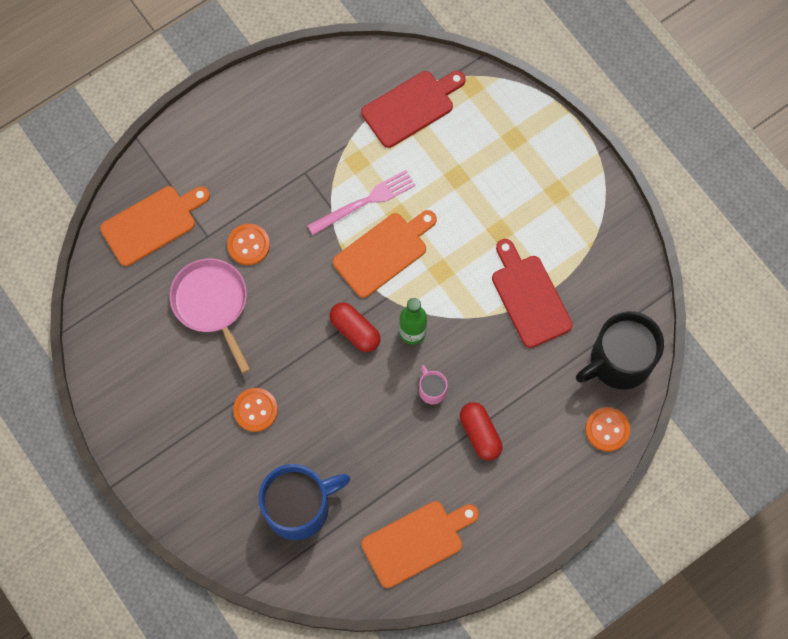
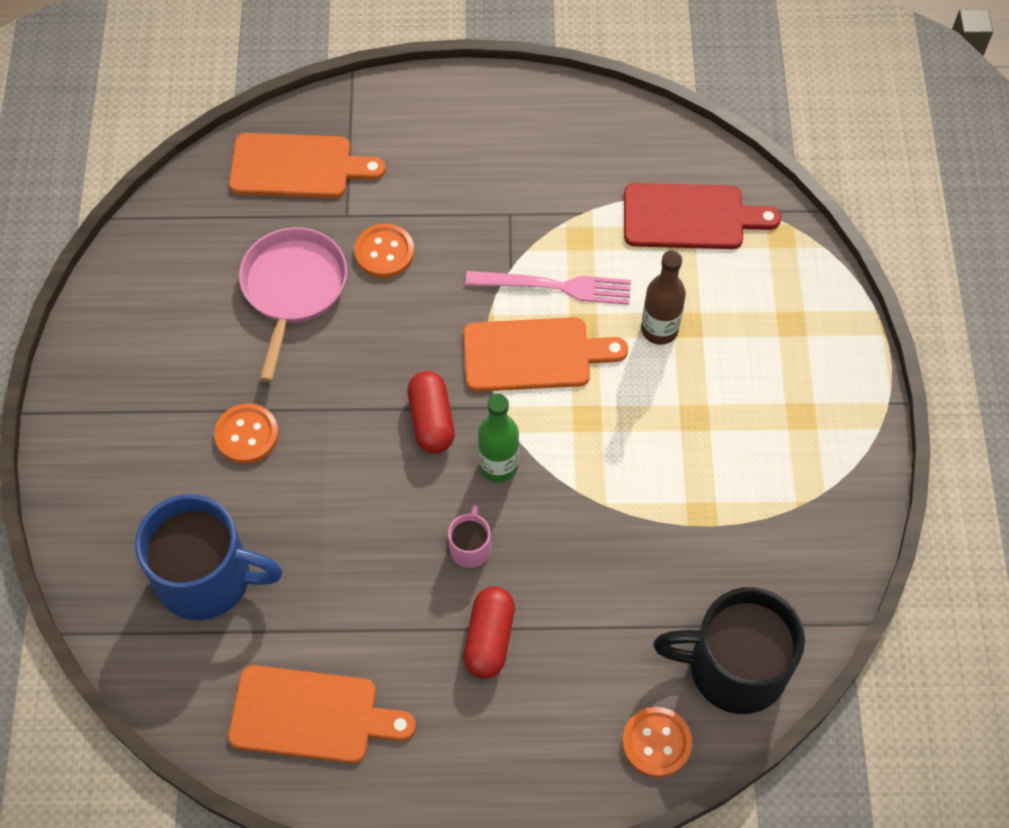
camera: 35 degrees right, 10 degrees down
(443, 190) = (659, 330): none -> brown bottle
(529, 297) = (674, 516): red cutting board -> none

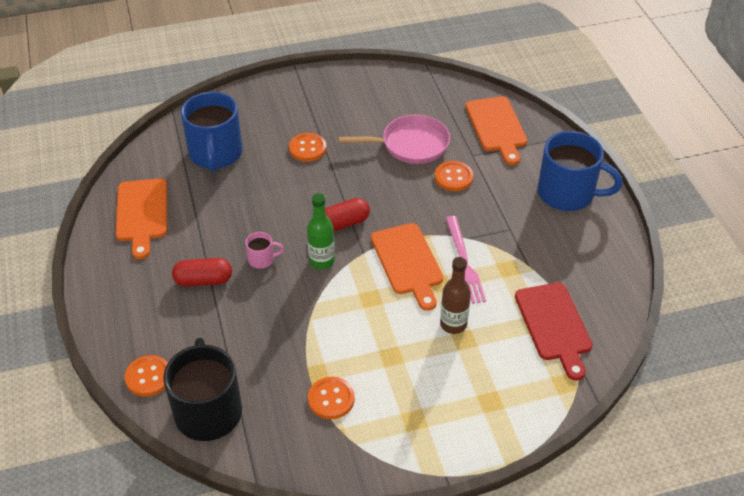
camera: 75 degrees right, 15 degrees down
(465, 125) = (568, 193): none -> blue mug
(748, 506) = (331, 399): none -> orange button

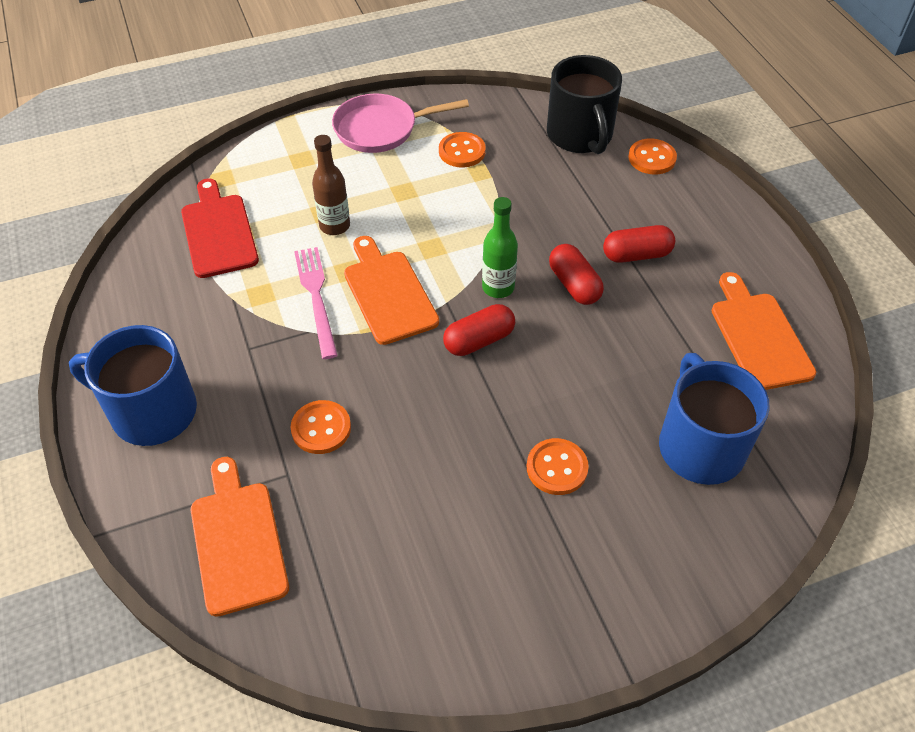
camera: 175 degrees right, 5 degrees up
(262, 259) = (574, 285): pink mug -> red capsule
(410, 145) = (389, 488): pink pan -> pink pan (381, 129)

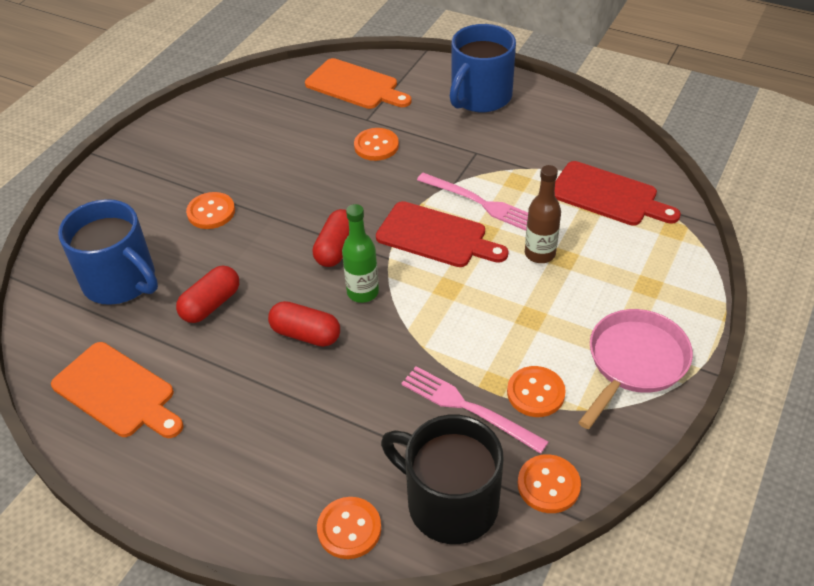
camera: 140 degrees right, 5 degrees down
(151, 411) = (480, 97): blue mug -> blue mug turned 150 degrees clockwise
(388, 293) = (436, 236): orange cutting board -> red cutting board
(513, 170) = (468, 408): none -> pink fork
(515, 110) = (548, 485): none -> orange button
(636, 255) = (275, 398): red capsule -> red capsule (211, 304)

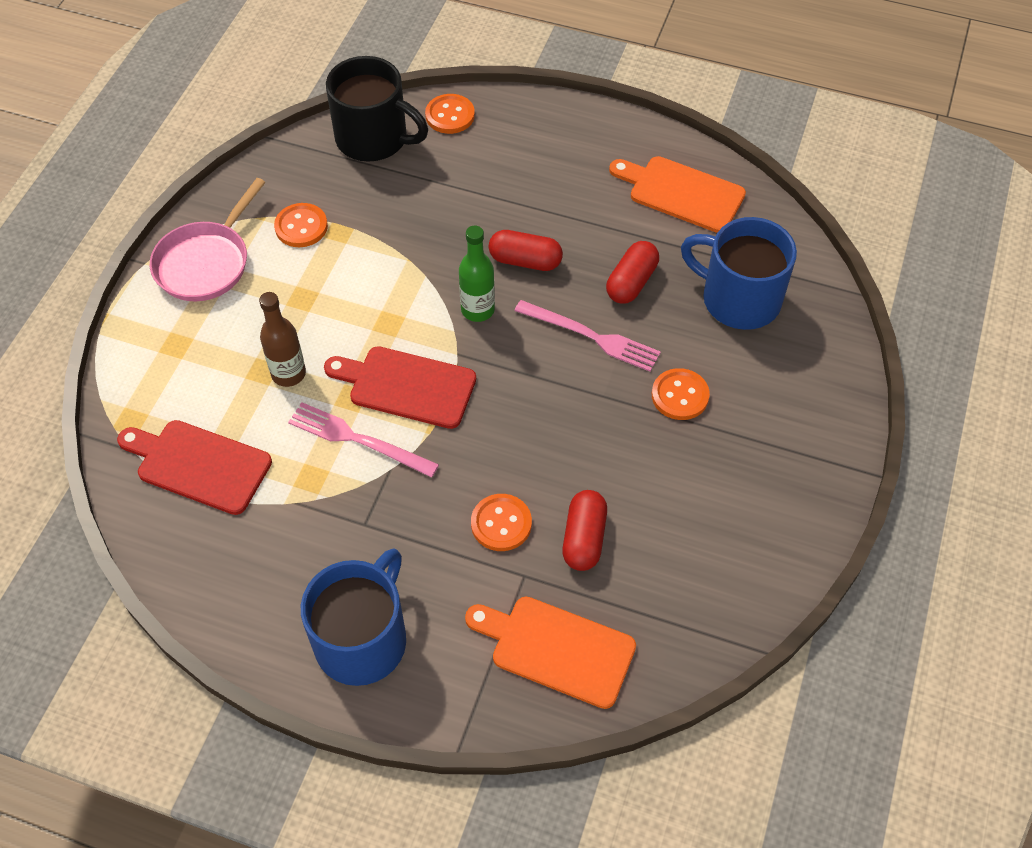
camera: 170 degrees right, 10 degrees up
(336, 248) = (518, 360): red capsule -> red capsule (584, 538)
(468, 408) = (362, 209): pink fork -> pink fork (591, 336)
(548, 485) = (294, 157): orange button -> none

